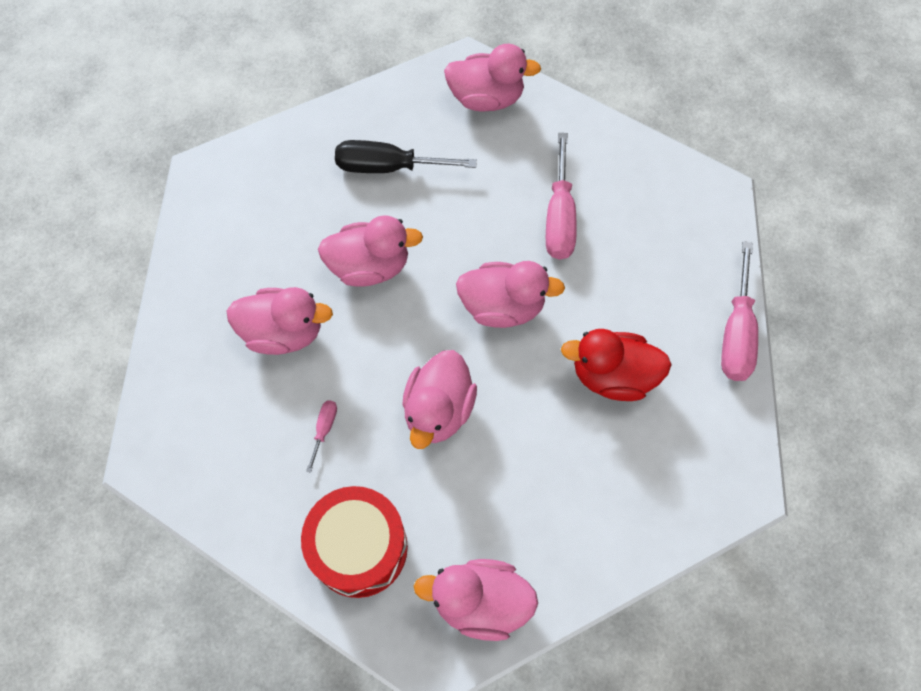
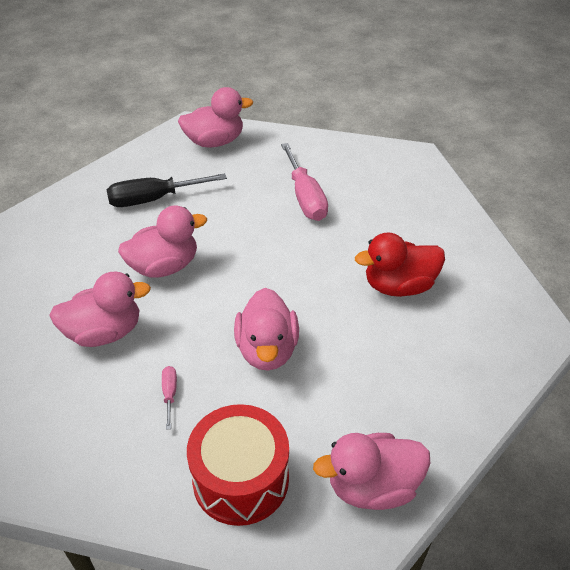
camera: 20 degrees left, 20 degrees down
(502, 307) = (288, 264): pink duck -> none
(736, 332) = (476, 233): pink screwdriver -> none

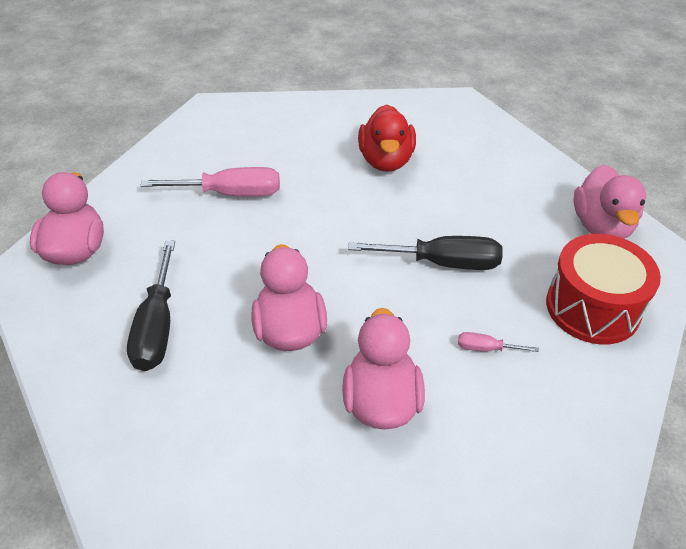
camera: 75 degrees left, 0 degrees up
(267, 350) = (442, 263): pink duck -> black screwdriver

